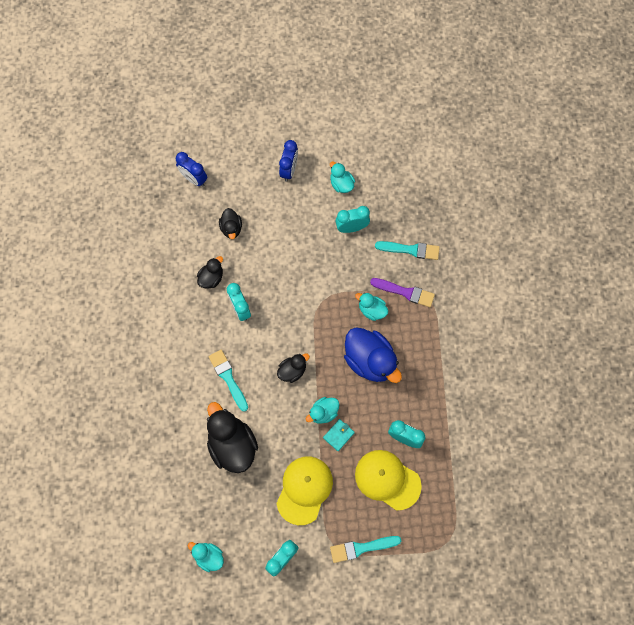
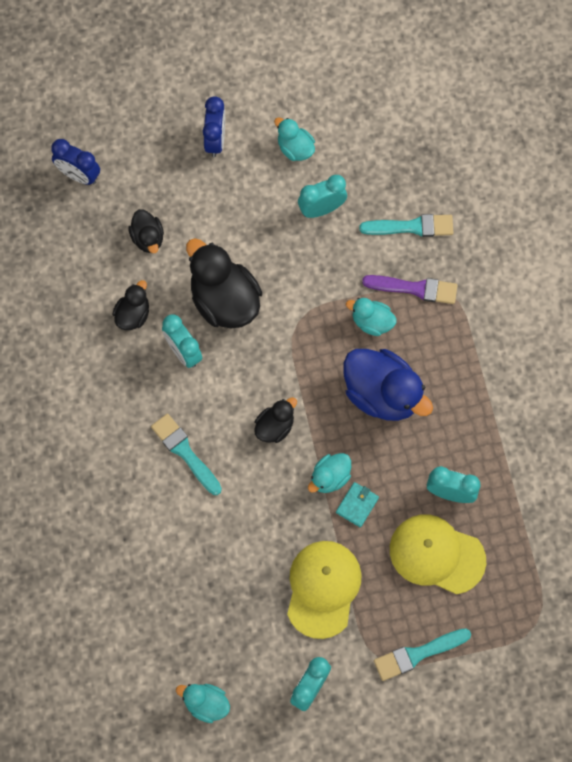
camera: 10 degrees left, 0 degrees up
(232, 445) = (209, 544): black duck -> black duck (224, 300)

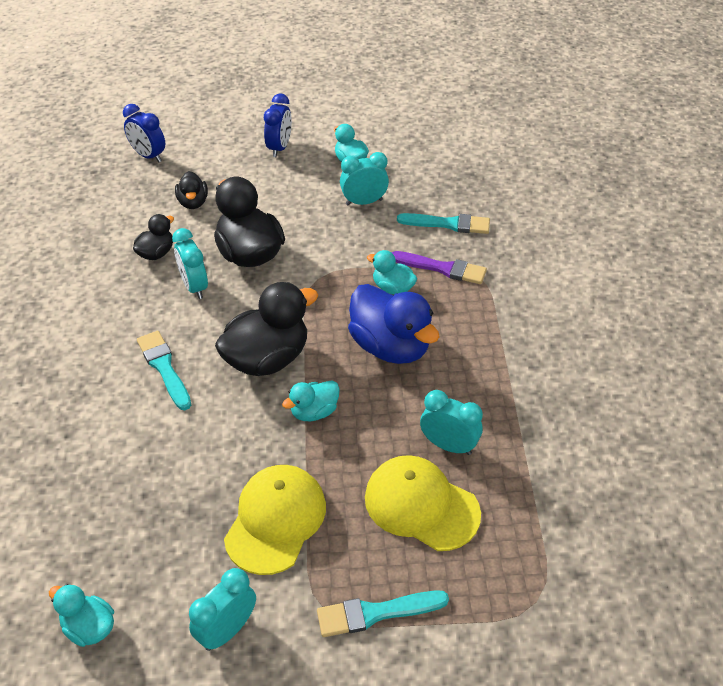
camera: 10 degrees right, 25 degrees down
(275, 426) = (267, 359): black duck -> black duck, size x1.90
(357, 505) = (338, 442): turquoise wallet -> none

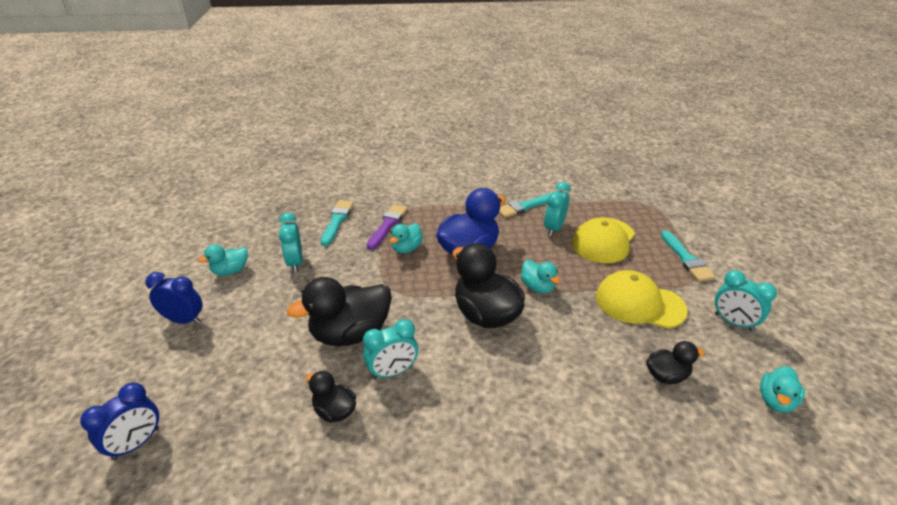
camera: 90 degrees left, 10 degrees down
(164, 367) = (502, 384): turquoise brush -> turquoise brush (525, 206)
(193, 202) = (253, 386): black duck -> black duck (666, 376)

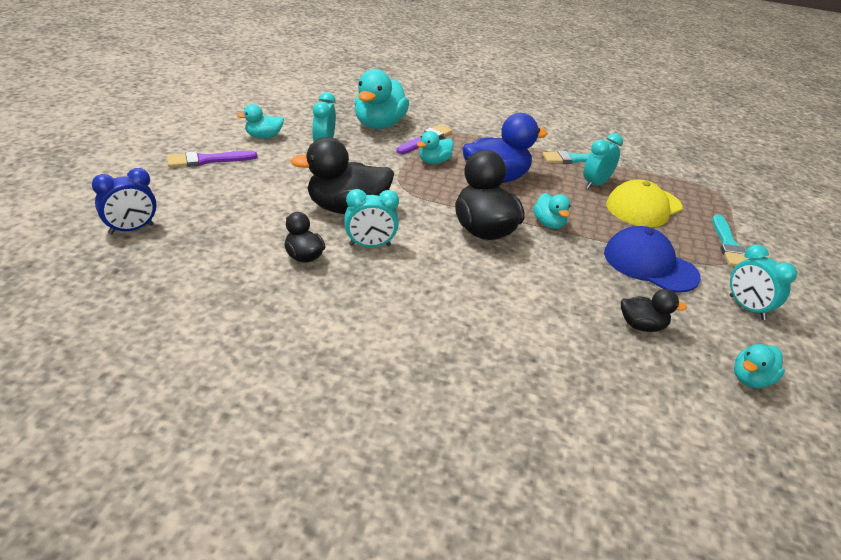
camera: 15 degrees right, 0 degrees up
(184, 320) = (207, 160): blue clock -> purple brush
(337, 221) = (379, 125): turquoise brush -> turquoise duck
(639, 303) = (650, 264): yellow cap -> blue cap

